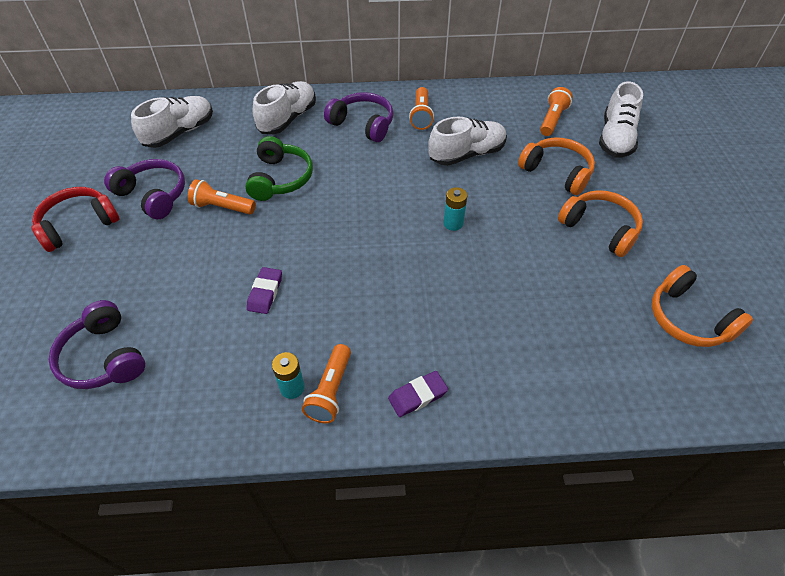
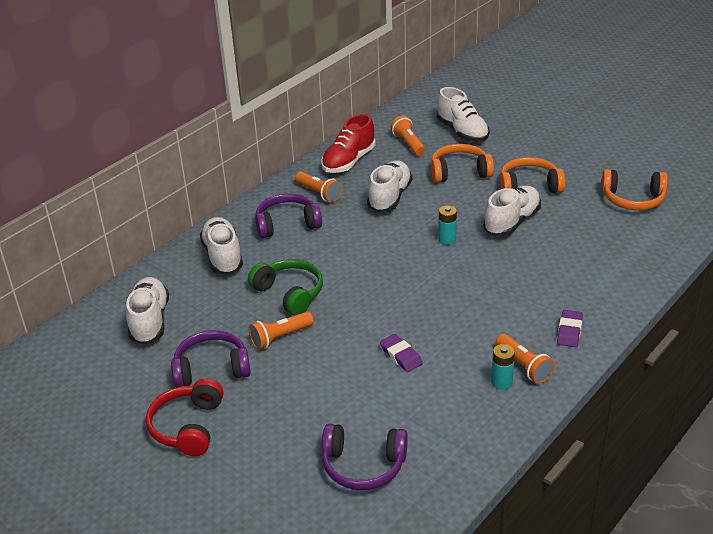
camera: 45 degrees left, 15 degrees down
(482, 104) = (348, 161): none -> red shoe
(531, 250) = (512, 222): none -> white shoe

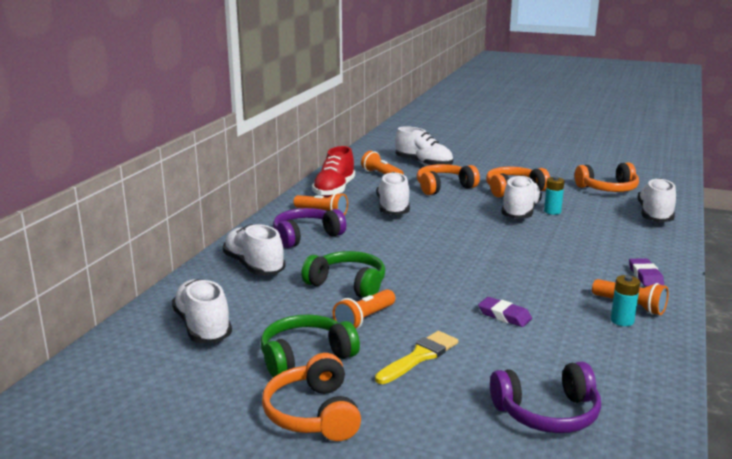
camera: 20 degrees left, 15 degrees down
(188, 427) = (313, 414): red headphones -> orange headphones
(211, 369) = (305, 357): purple headphones -> green headphones
(300, 387) = (419, 357): none -> yellow brush
(447, 239) = (472, 229): turquoise battery -> turquoise battery (552, 211)
(651, 248) = (655, 215): none -> white shoe

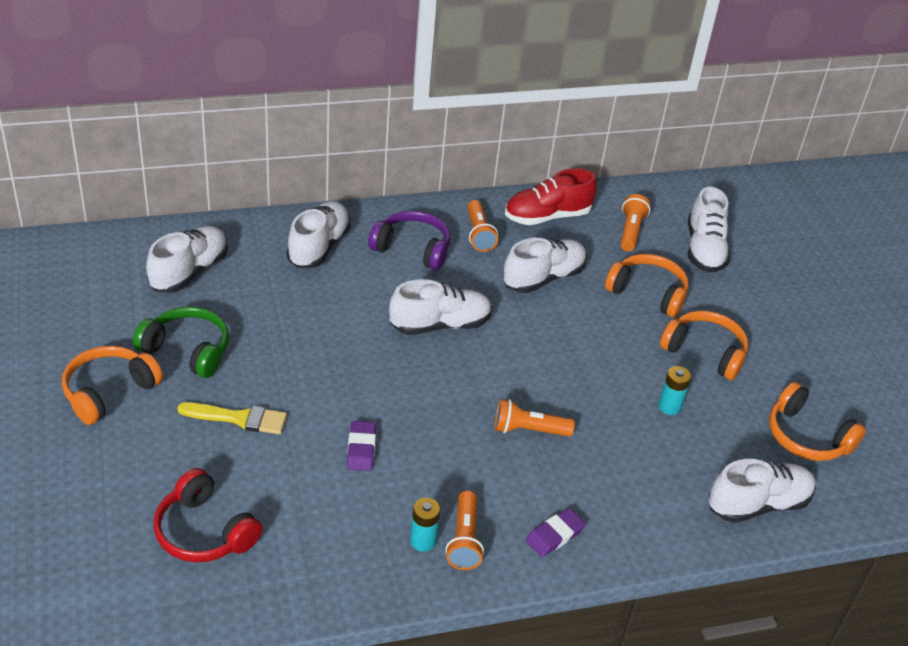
camera: 50 degrees right, 20 degrees up
(348, 285) = (334, 320): green headphones -> none
(364, 319) = (277, 358): orange flashlight -> orange flashlight (528, 430)
(520, 212) = (638, 380): white shoe -> white shoe (440, 325)
(547, 413) = (204, 531): purple headphones -> red headphones

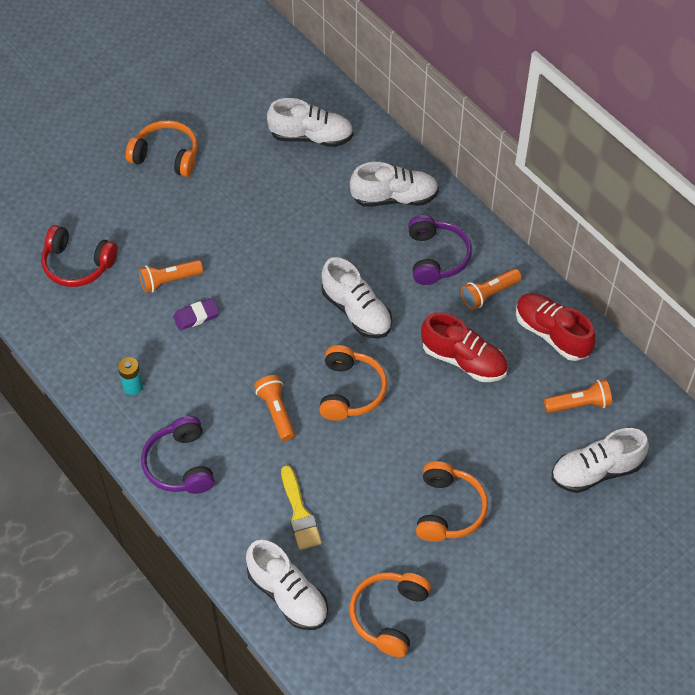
camera: 70 degrees right, 15 degrees up
(187, 350) = (230, 176): green headphones -> none
(204, 531) = (77, 264): red headphones -> red headphones turned 90 degrees counterclockwise
(238, 418) = (184, 235): yellow brush -> yellow brush (299, 512)
(464, 540) = (146, 410): orange flashlight -> orange flashlight (169, 281)
(543, 278) = (463, 360): white shoe -> red shoe
(554, 535) = (180, 464): purple eraser -> purple headphones
(647, 293) = (499, 443): orange headphones -> orange headphones (350, 391)
(669, 406) = (362, 501): turquoise battery -> none

